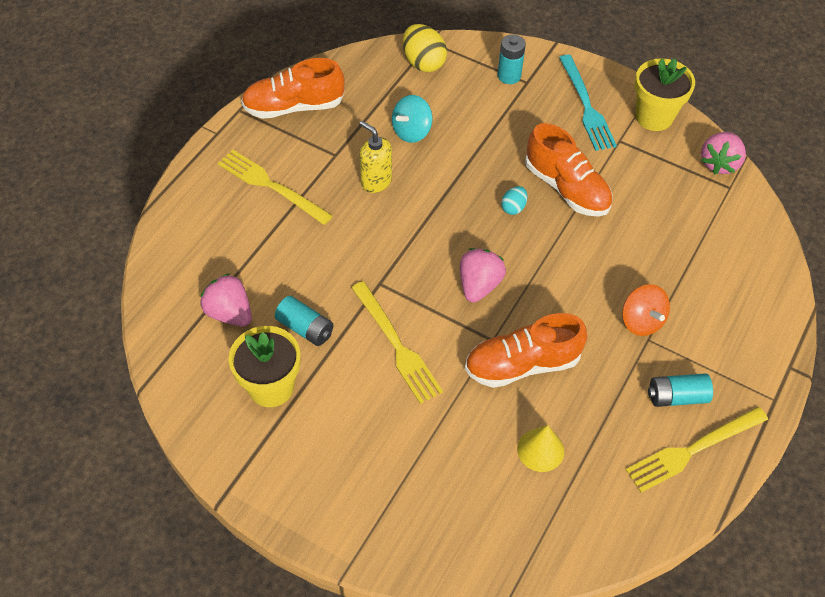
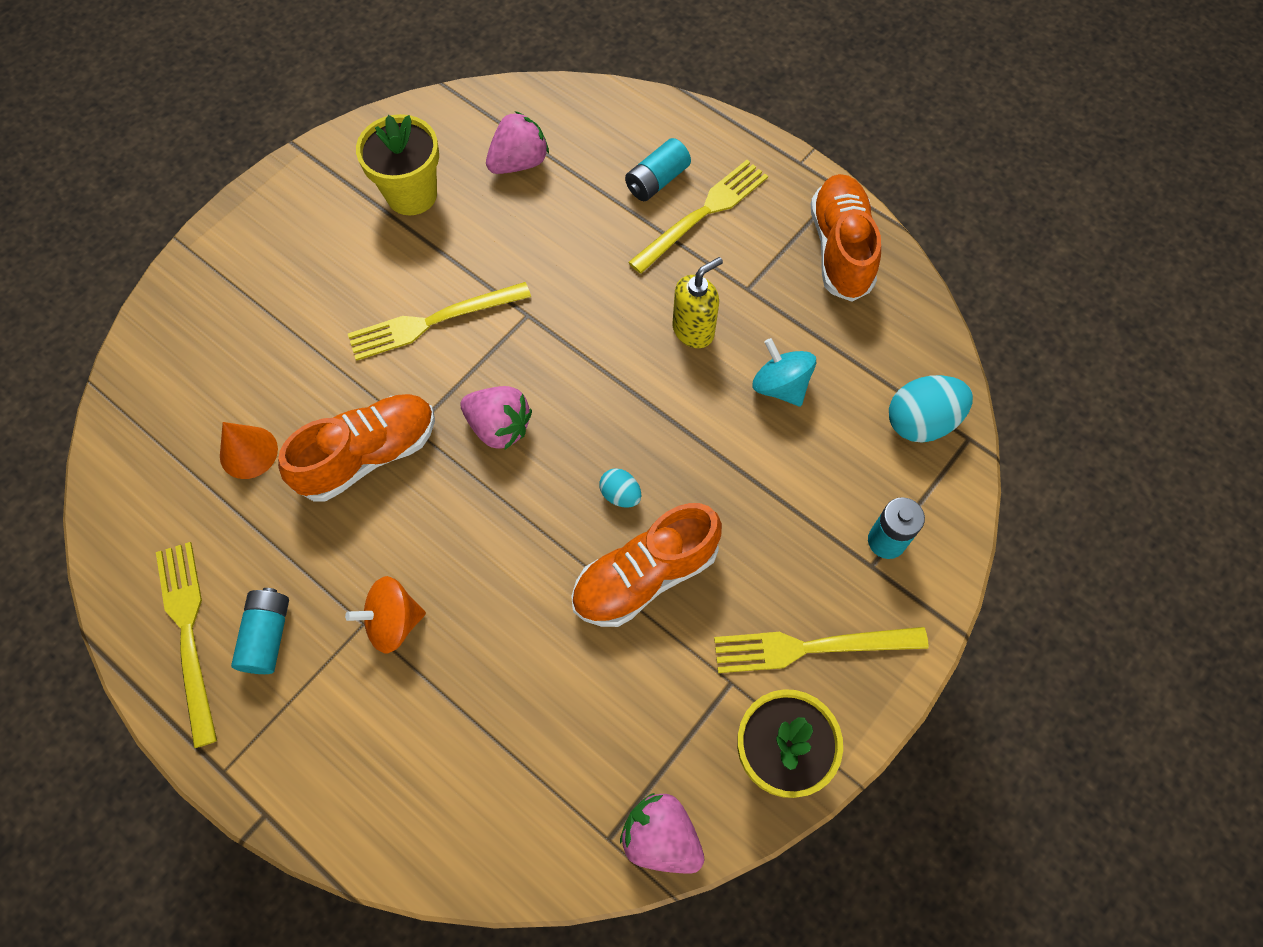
camera: 100 degrees right, 10 degrees up
(305, 328) = (480, 232): turquoise battery -> turquoise battery (657, 181)
(423, 62) = (921, 422): yellow egg -> turquoise egg
(522, 364) = (368, 455): orange shoe -> orange shoe turned 60 degrees clockwise
(540, 450) = (248, 452): yellow cone -> orange cone
(586, 105) = (812, 647): turquoise fork -> yellow fork

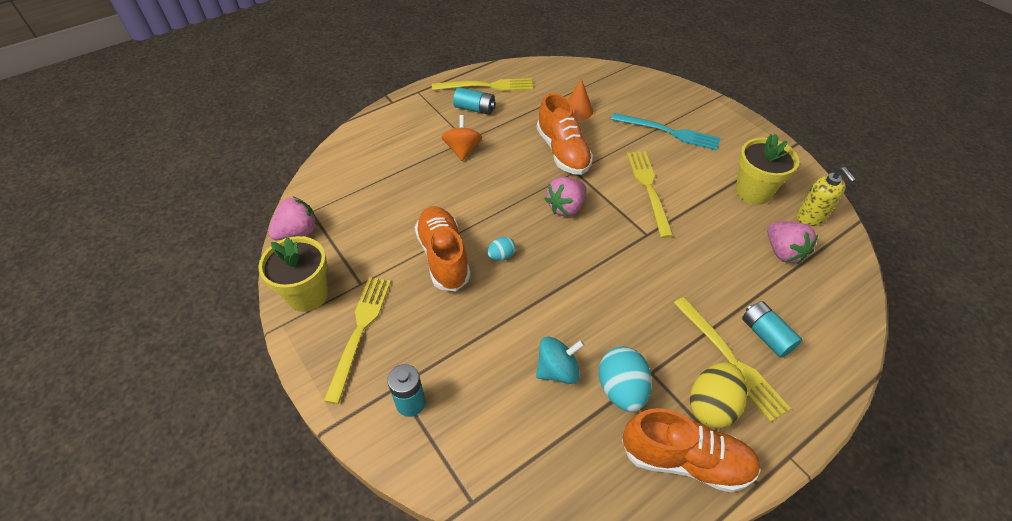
camera: 105 degrees right, 15 degrees down
(290, 307) = (668, 132): none -> turquoise fork
(693, 330) = (618, 325): yellow soap dispenser -> yellow soap dispenser (811, 217)
(768, 229) = (711, 405): none -> yellow egg
(921, 422) = (498, 466): turquoise egg -> turquoise egg (621, 389)

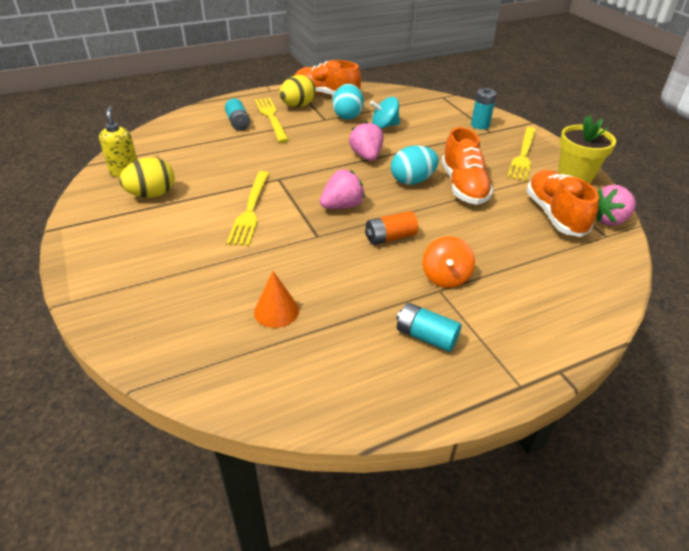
camera: 170 degrees left, 10 degrees down
(486, 86) = (403, 379): yellow fork -> none
(501, 256) = (412, 181): turquoise egg -> turquoise egg, size x1.85
(512, 179) = (390, 237): none -> orange battery
(563, 152) = (322, 258): orange shoe -> orange shoe (554, 215)
(668, 132) = (179, 263): turquoise fork -> none
(753, 192) = (152, 194): yellow flower pot -> yellow egg
(783, 252) = (177, 155): pink strawberry -> pink strawberry (366, 156)

